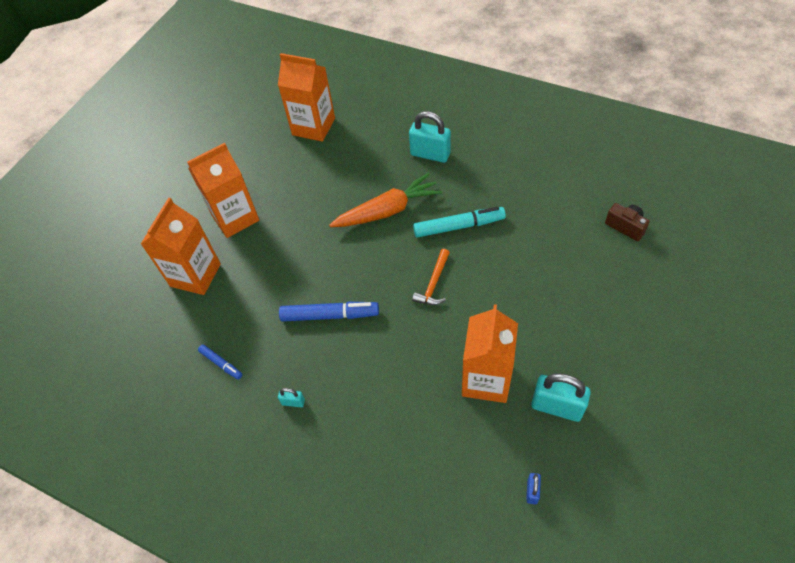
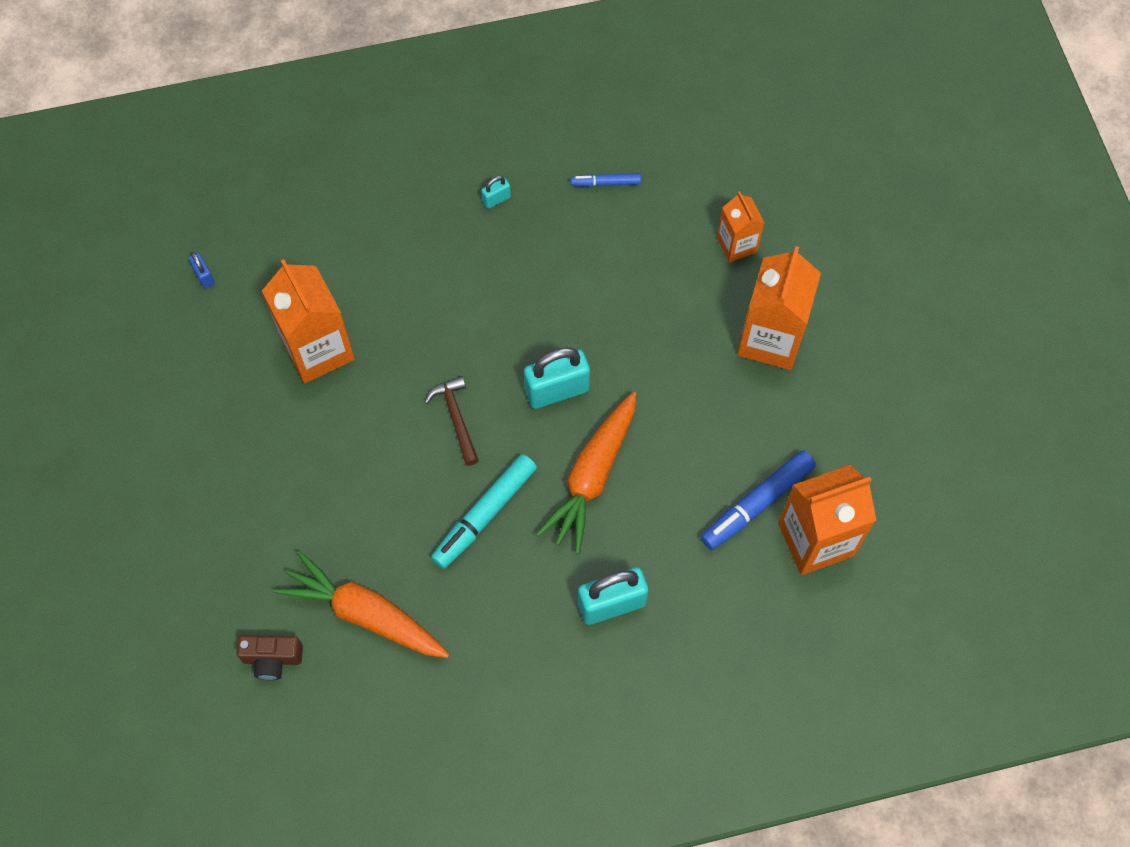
camera: 135 degrees right, 10 degrees up
(195, 275) = (736, 245): orange carton -> orange carton, size x0.57
(330, 315) = (541, 304): blue marker -> blue marker (757, 504)
(434, 283) = (456, 418): orange hammer -> brown hammer
(557, 406) = (227, 370): turquoise padlock -> turquoise padlock (557, 390)
(559, 219) = (365, 614): none -> orange carrot

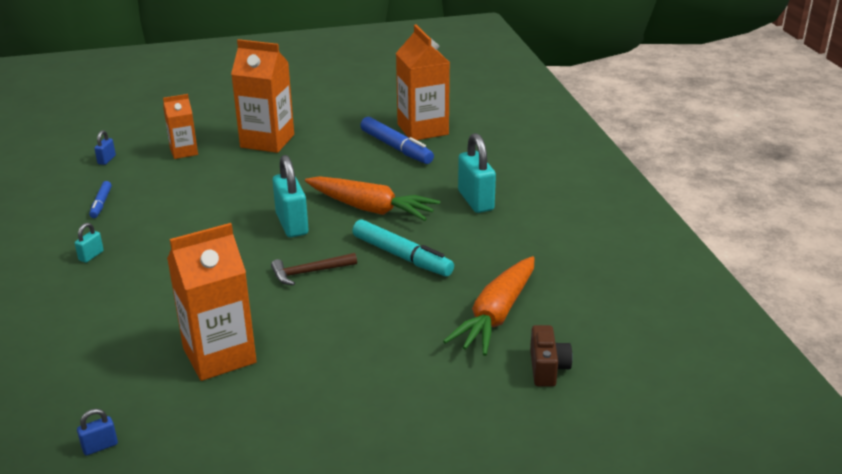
camera: 90 degrees left, 35 degrees down
(496, 199) = (91, 256): turquoise padlock -> turquoise padlock turned 60 degrees clockwise
(712, 164) = (106, 160): none -> blue padlock

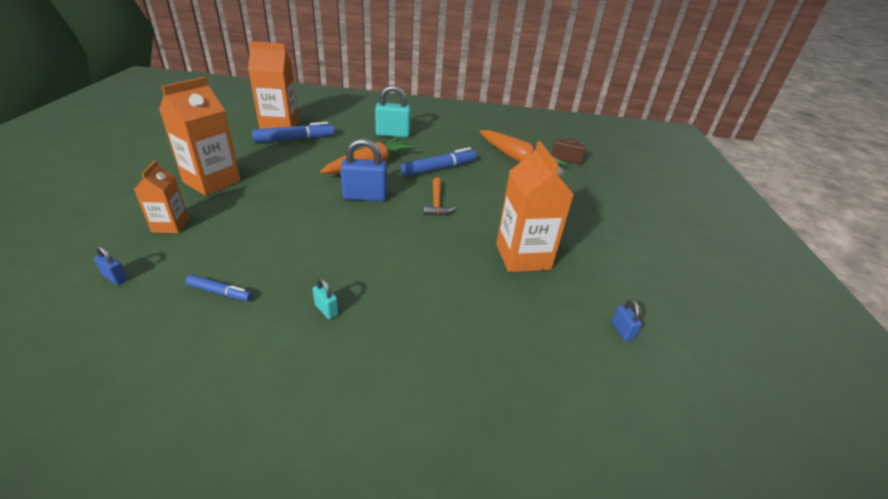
camera: 75 degrees left, 5 degrees up
(292, 224) = (365, 197): turquoise padlock -> blue padlock
(309, 272) = (437, 202): brown hammer -> orange hammer
(402, 256) = (439, 169): turquoise marker -> blue marker

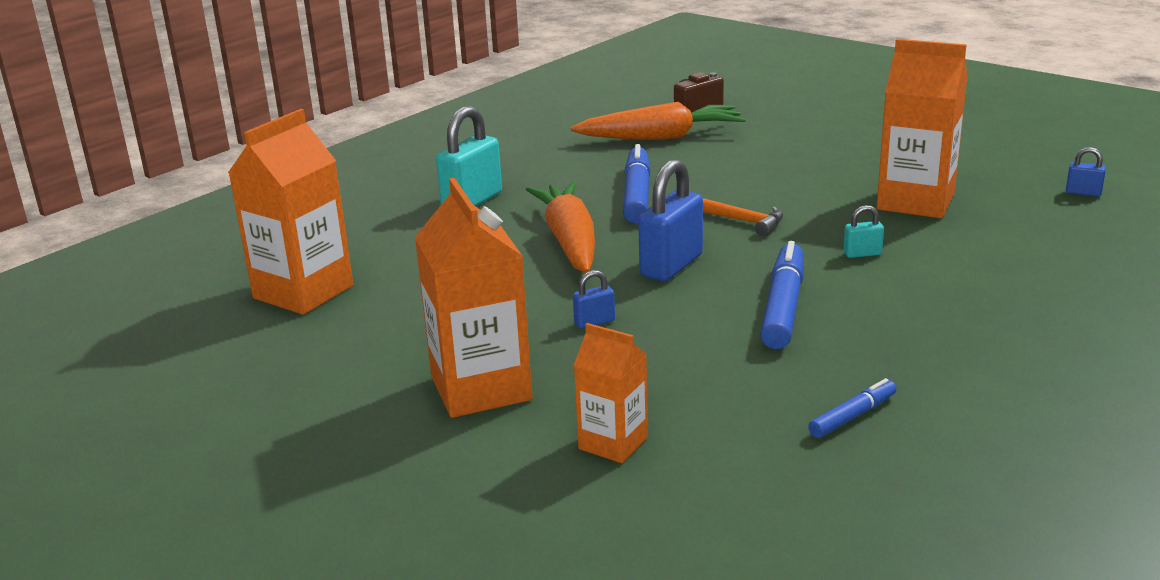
camera: 50 degrees left, 10 degrees down
(115, 278) = (747, 505): blue padlock -> blue padlock (594, 322)
(294, 139) = (386, 287): blue marker -> blue marker (783, 307)
(326, 310) = (945, 345): turquoise padlock -> turquoise padlock (862, 254)

